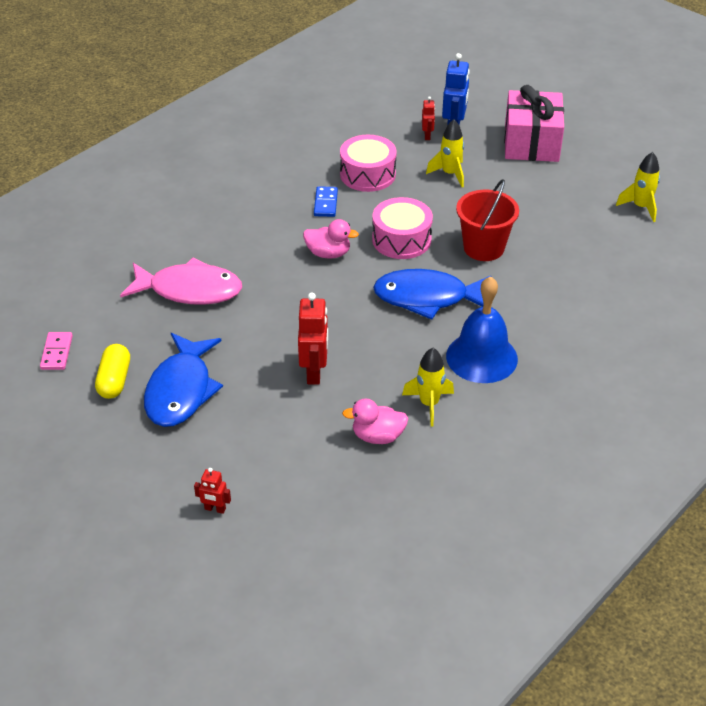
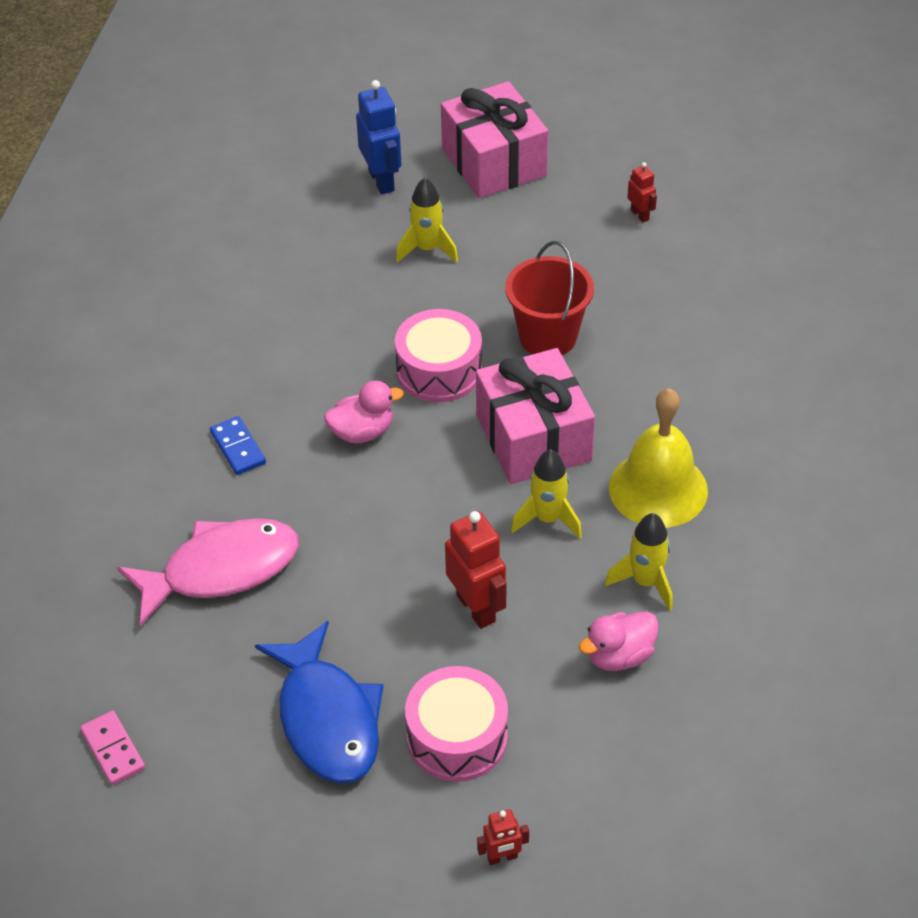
camera: 30 degrees left, 5 degrees up
(114, 380) = (227, 749): yellow capsule -> none
(326, 203) = (301, 360): blue domino -> blue domino (238, 448)
(367, 174) = (323, 294): pink drum -> pink drum (457, 737)
(427, 136) = (356, 205): red robot -> red robot (640, 215)
(427, 298) = (533, 438): blue fish -> pink gift
(481, 357) = (658, 489): blue bell -> yellow bell
(640, 207) = (687, 200): yellow rocket -> yellow rocket (547, 519)

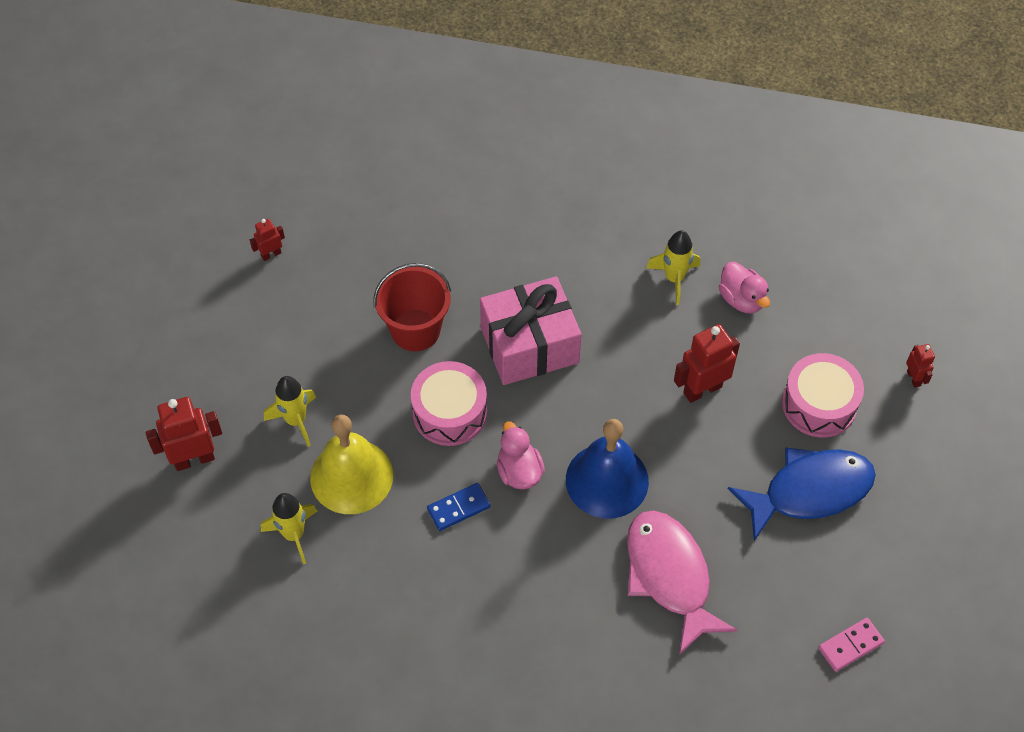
camera: 90 degrees left, 10 degrees up
(238, 448) = (534, 570): blue domino -> blue domino (458, 508)
(348, 511) = (607, 480): none -> blue bell
(382, 180) = (194, 459): blue robot -> red robot
(494, 162) = (182, 364): pink gift -> none
(547, 519) = (614, 338): yellow rocket -> yellow rocket (294, 534)
(658, 489) = (584, 264): yellow bell -> yellow bell (351, 476)

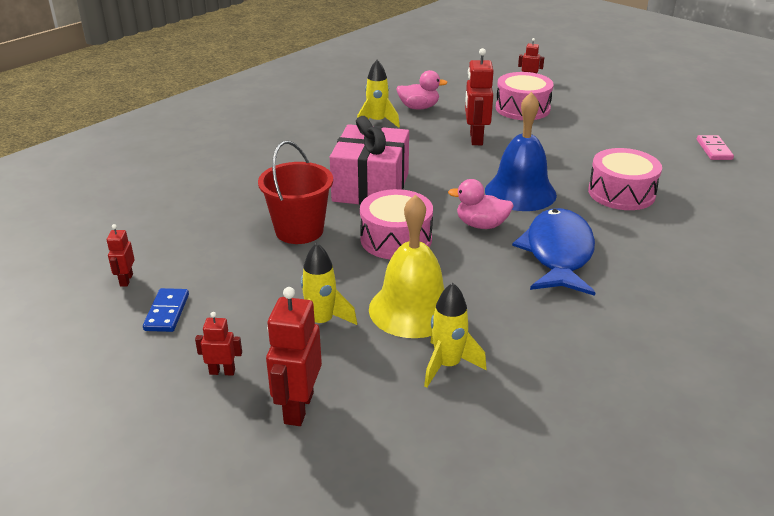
camera: 60 degrees left, 25 degrees down
(204, 389) = (222, 372): none -> red robot
(458, 508) = (493, 263): blue domino -> blue domino (167, 312)
(669, 576) = (621, 193): pink fish -> pink drum
(809, 491) = (586, 129): blue fish -> blue fish (558, 254)

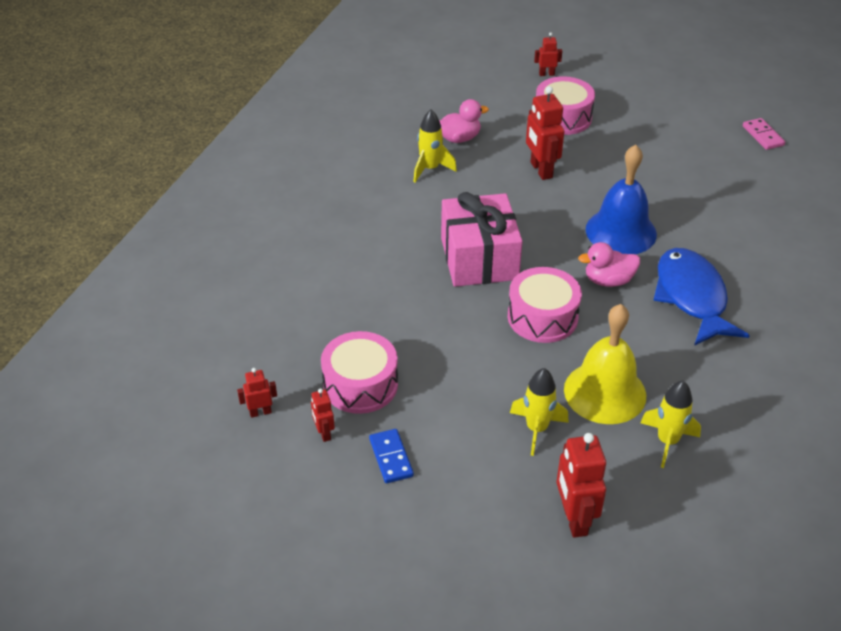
camera: 20 degrees left, 10 degrees up
(222, 372) = (486, 504): red robot -> red robot (260, 412)
(299, 230) = (447, 330): red bucket -> none
(621, 193) = (709, 210): pink drum -> pink drum (360, 384)

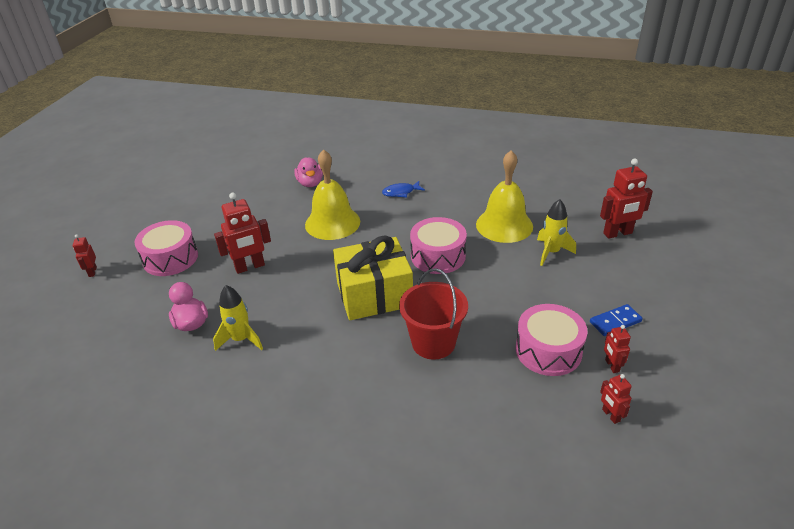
camera: 95 degrees left, 5 degrees down
(324, 433) = (611, 366): red robot -> red robot turned 105 degrees clockwise
(394, 296) = (433, 343): none -> red bucket
(479, 258) = (374, 294): pink gift -> yellow gift
(608, 280) = (390, 227): pink duck -> pink duck (310, 183)
(621, 231) = (332, 223): blue bell -> yellow bell
(667, 441) = (536, 201): yellow rocket -> none
(692, 297) = (401, 192): blue fish -> blue fish, size x0.46
(763, 136) = (217, 163): pink domino -> none

